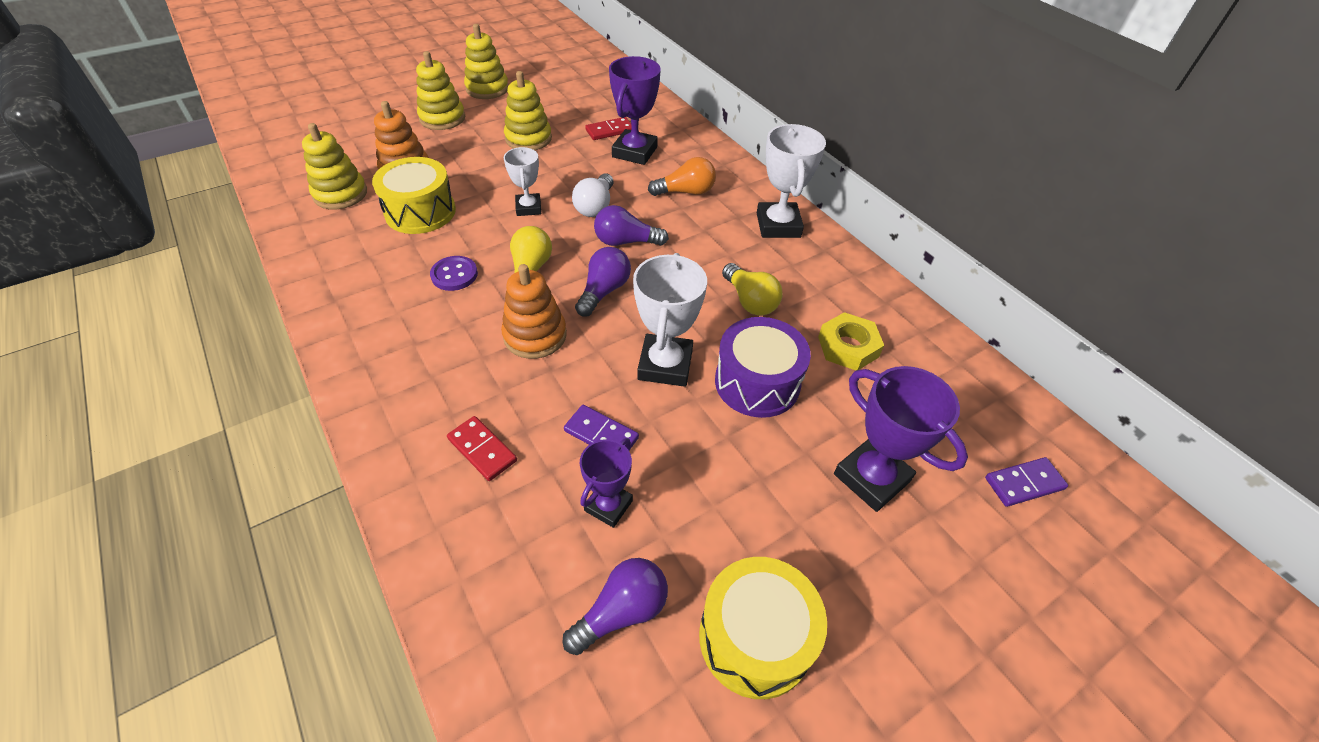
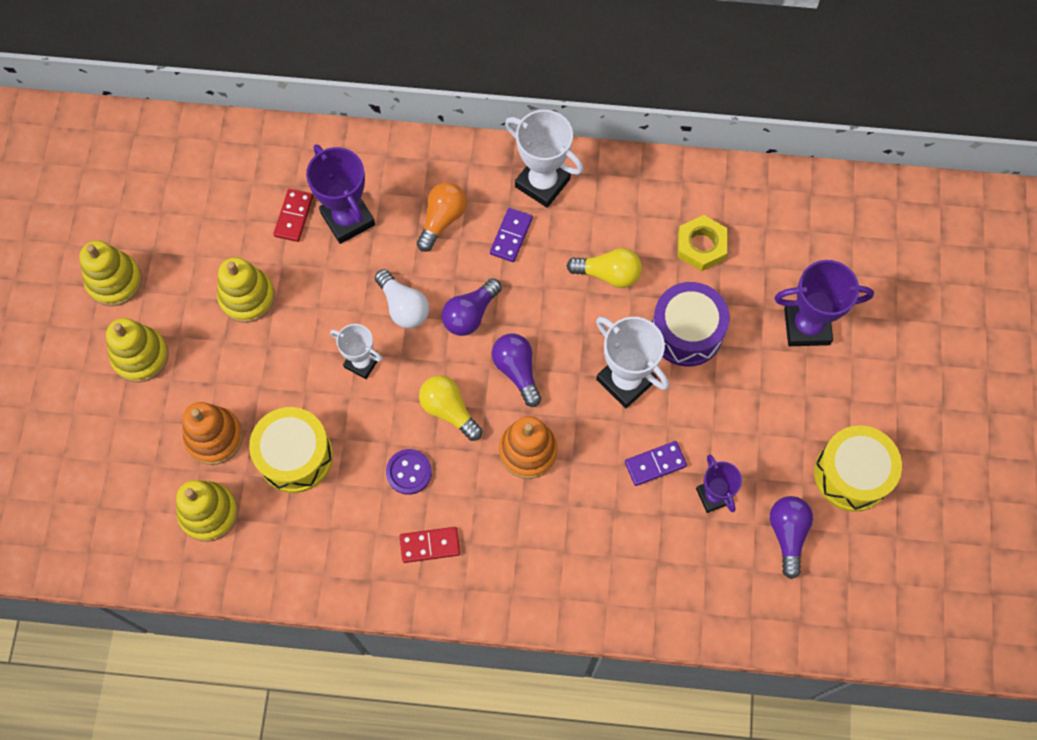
camera: 50 degrees left, 20 degrees up
(482, 450) = (612, 548): red domino -> red domino (430, 545)
(1024, 484) = (873, 244): purple domino -> purple domino (511, 236)

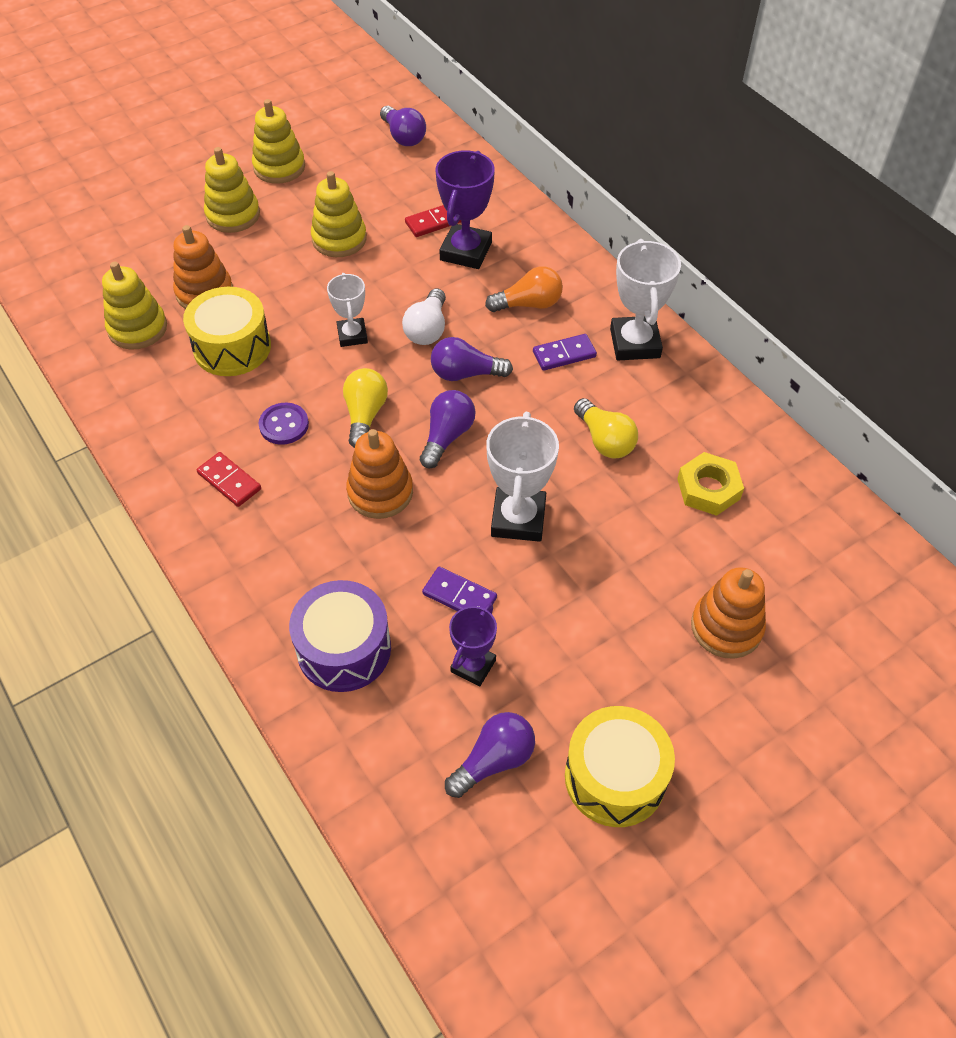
camera: 50 degrees right, 15 degrees down
(170, 162) = (403, 137): none -> purple light bulb
(686, 332) = (613, 533): purple drum -> purple drum (344, 649)
(806, 326) = (726, 627): purple trophy -> orange stacking toy

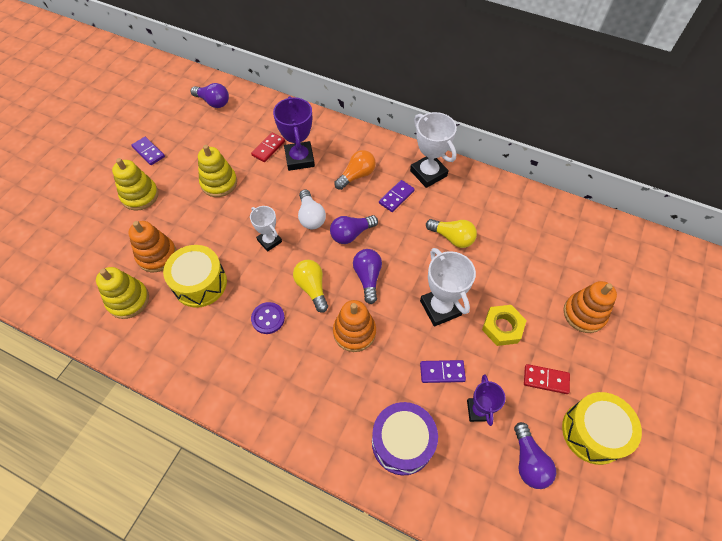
camera: 30 degrees left, 5 degrees up
(229, 481) = (259, 373): red domino -> red domino (545, 380)
(279, 167) = (148, 152): yellow stacking toy -> purple domino
(493, 761) = (528, 461): purple light bulb -> purple light bulb turned 150 degrees clockwise
(708, 489) = (522, 240): yellow nut -> yellow nut (502, 327)

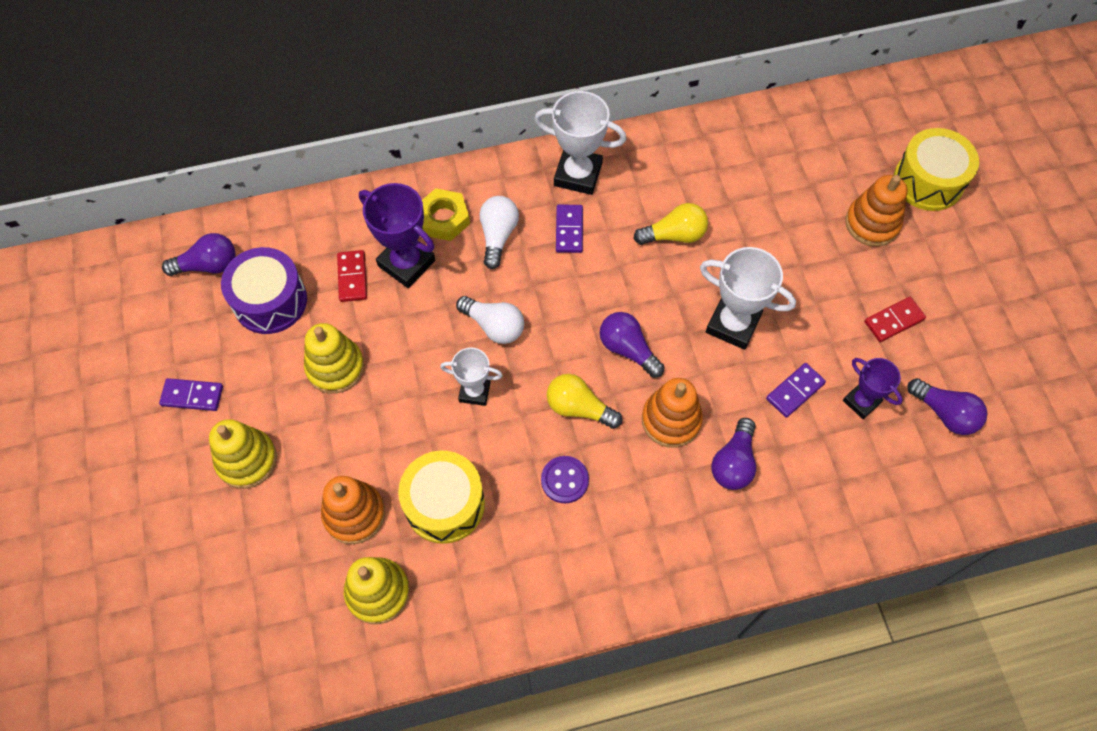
camera: 40 degrees left, 5 degrees up
(351, 234) = (561, 312): purple light bulb -> purple light bulb (733, 462)
(356, 176) = (498, 236): orange light bulb -> white light bulb
(402, 442) = (821, 492): purple drum -> purple drum (270, 301)
(502, 327) = (810, 298): yellow nut -> yellow nut (443, 218)
(593, 432) = (974, 339): yellow drum -> yellow drum (928, 181)

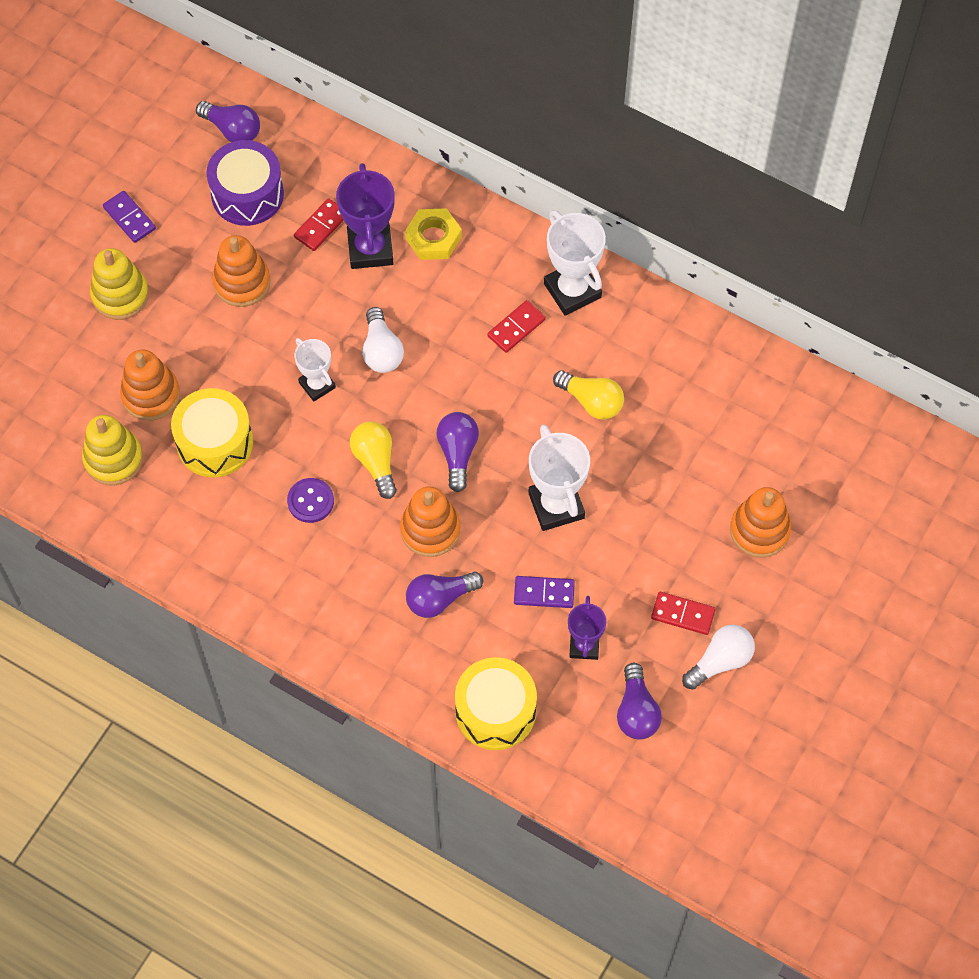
camera: 45 degrees right, 0 degrees up
(335, 367) = (242, 282): yellow stacking toy -> orange stacking toy
(498, 236) = (458, 286): white light bulb -> white light bulb (720, 661)
(569, 230) = (516, 328): purple domino -> red domino
(928, 181) = (849, 540): yellow drum -> yellow drum (495, 711)

